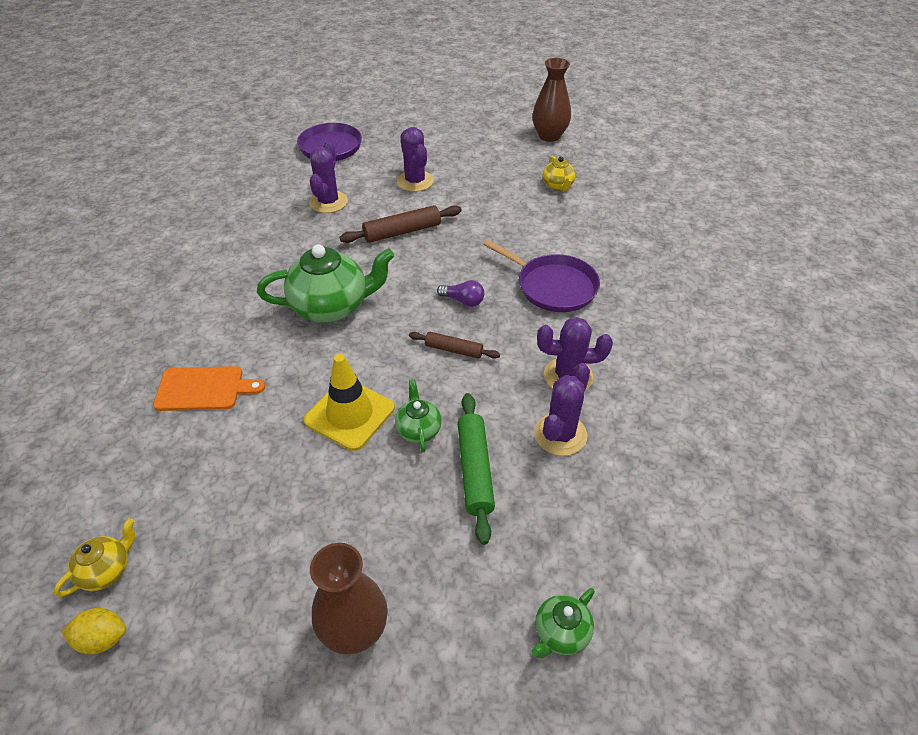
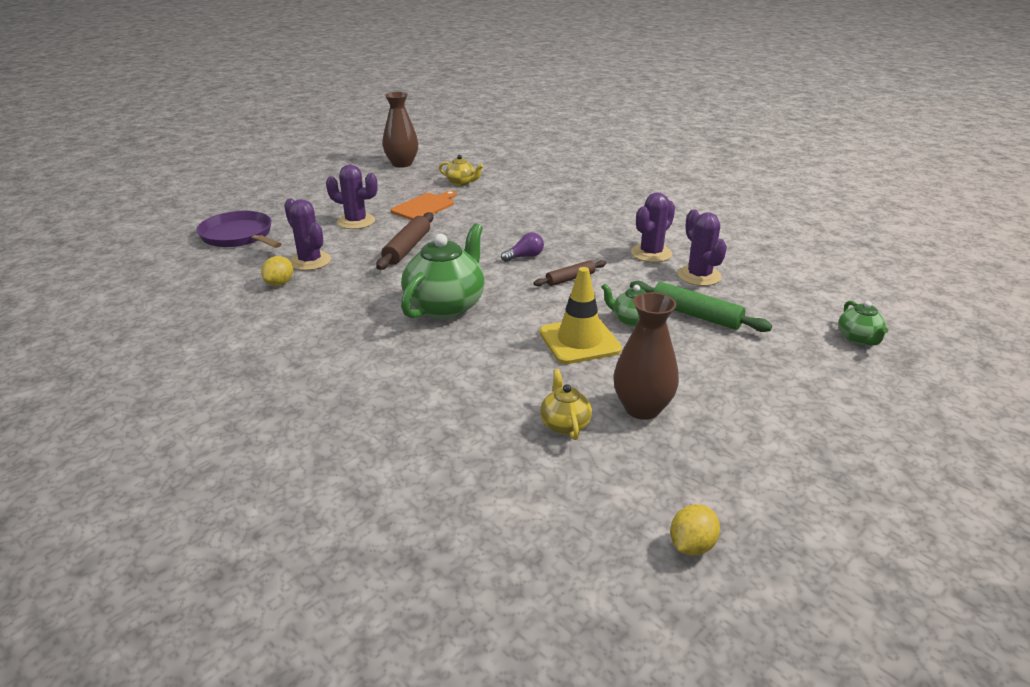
camera: 50 degrees left, 15 degrees down
(106, 570) = (613, 521): yellow teapot -> yellow teapot (564, 424)
(204, 389) = (453, 398): orange cutting board -> orange cutting board (425, 206)
(283, 211) = (279, 283): none -> yellow lemon
(354, 630) = (792, 413): brown vase -> brown vase (642, 408)
(553, 286) = (560, 224): purple pan -> none

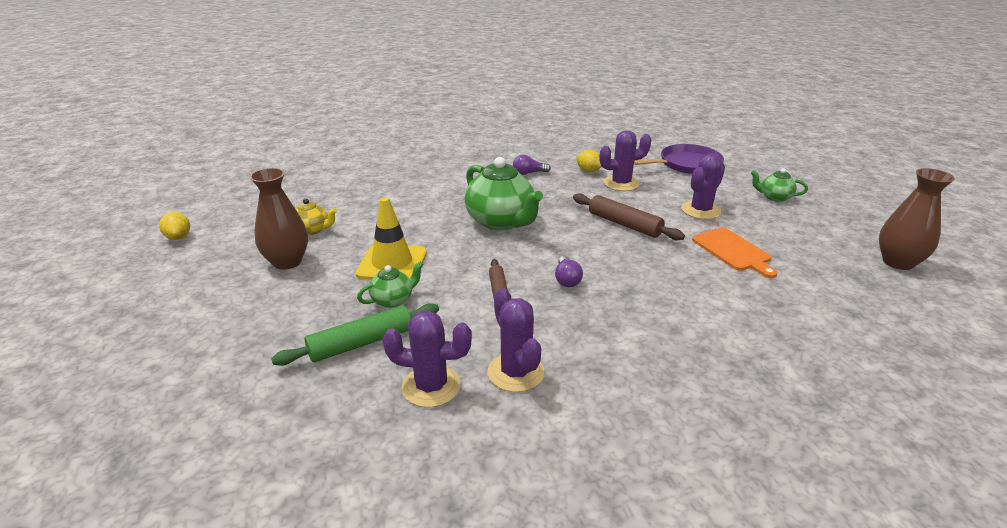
camera: 115 degrees right, 0 degrees up
(303, 318) = (528, 173): none -> purple light bulb
(461, 183) = (816, 290): yellow teapot -> none
(858, 339) = (191, 445): green teapot -> green teapot (774, 197)

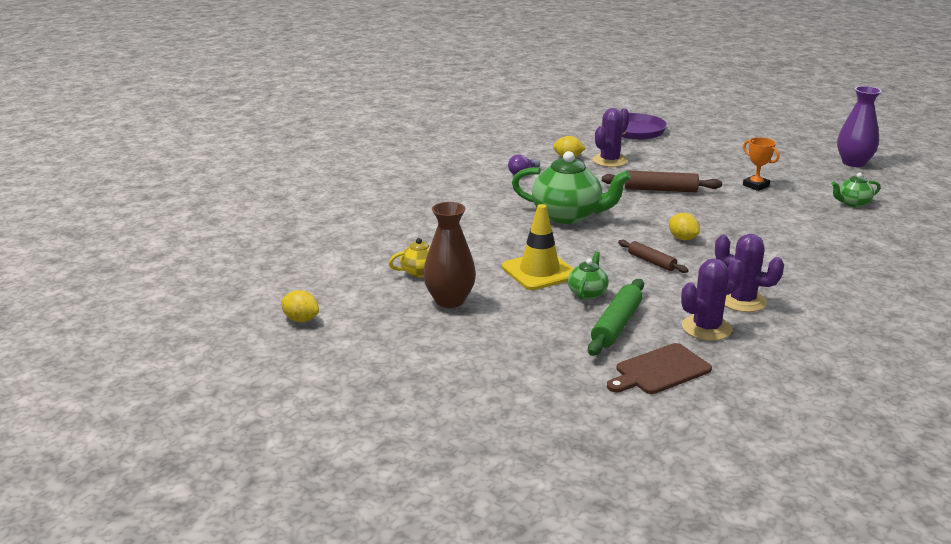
camera: 35 degrees left, 5 degrees down
(313, 411) = (660, 370): none -> brown cutting board
(567, 279) = (682, 238): purple light bulb -> yellow lemon
(700, 210) = (696, 164): purple cactus -> none
(733, 251) = (756, 185): orange cutting board -> orange trophy
(774, 197) = (729, 141): green teapot -> green teapot (852, 203)
(898, 262) = (853, 163): brown vase -> purple vase

